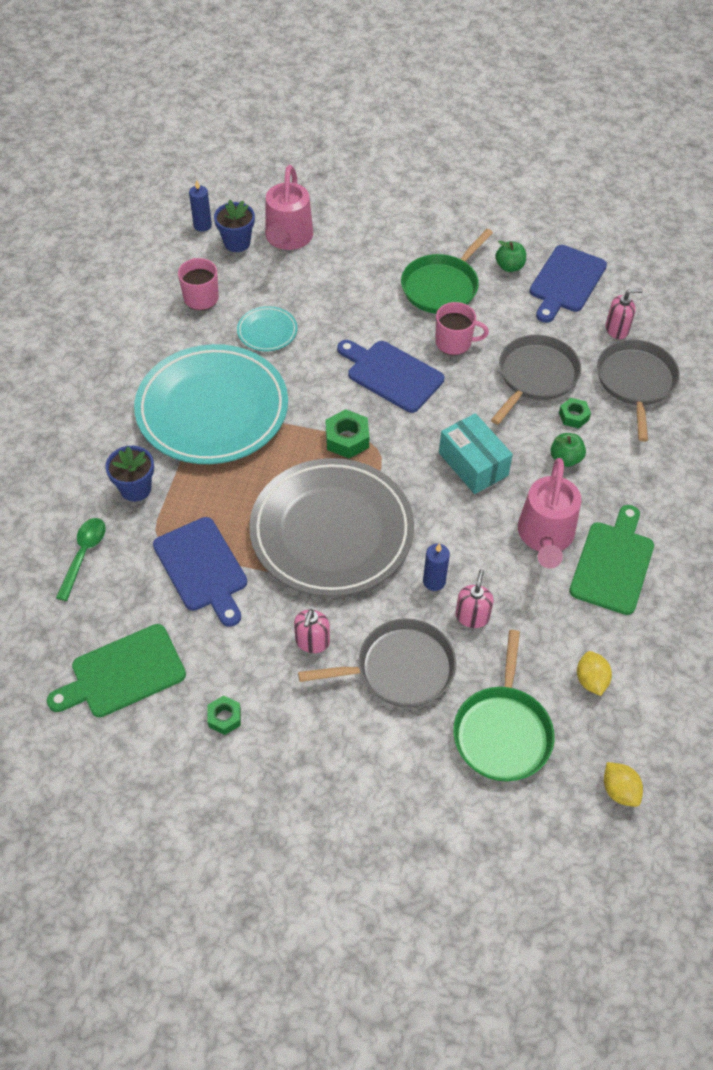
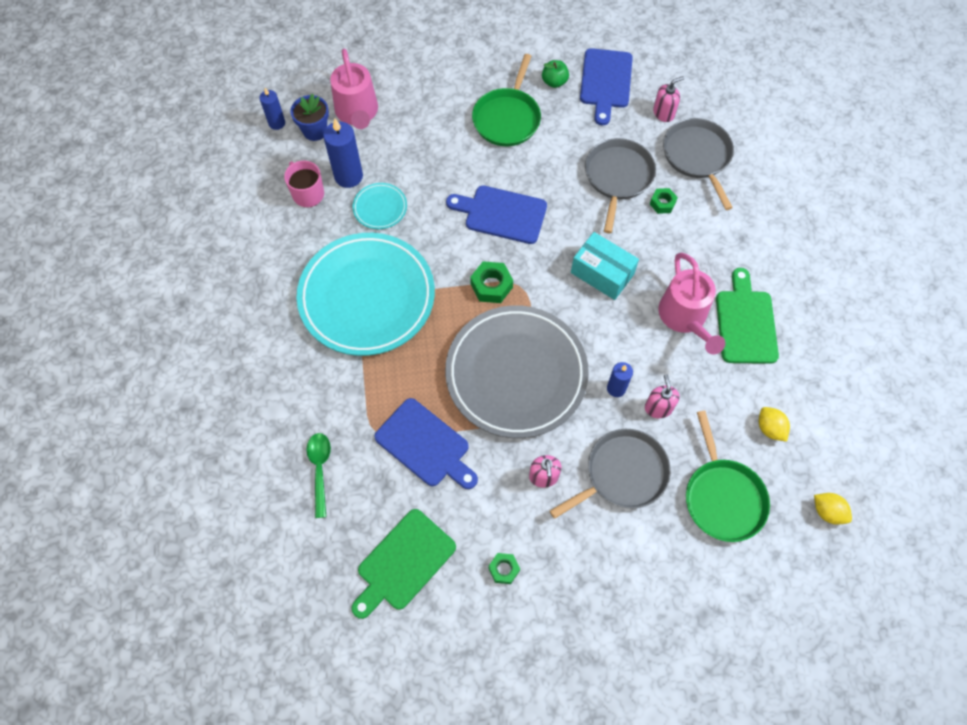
camera: 20 degrees left, 10 degrees up
(135, 488) = (335, 393): blue flower pot -> none
(250, 293) = (348, 176): none -> blue candle
(454, 342) = (540, 167): pink mug -> none
(565, 458) = (672, 243): green apple -> none

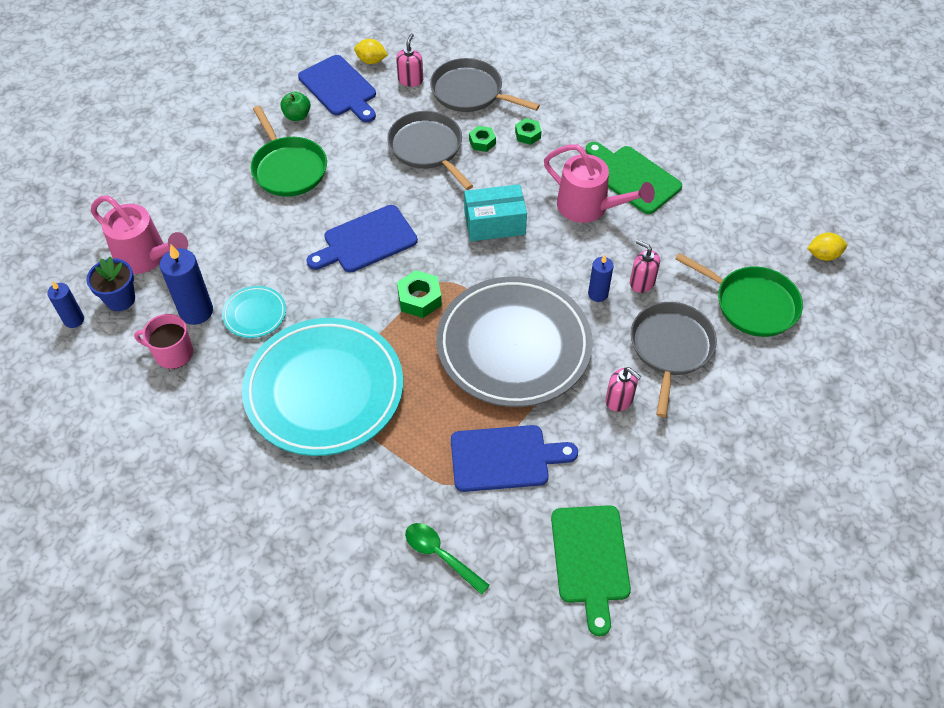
camera: 45 degrees left, 10 degrees down
(504, 569) = (668, 491): green nut -> green nut (528, 135)
(769, 428) = (728, 233): yellow lemon -> yellow lemon (371, 61)

